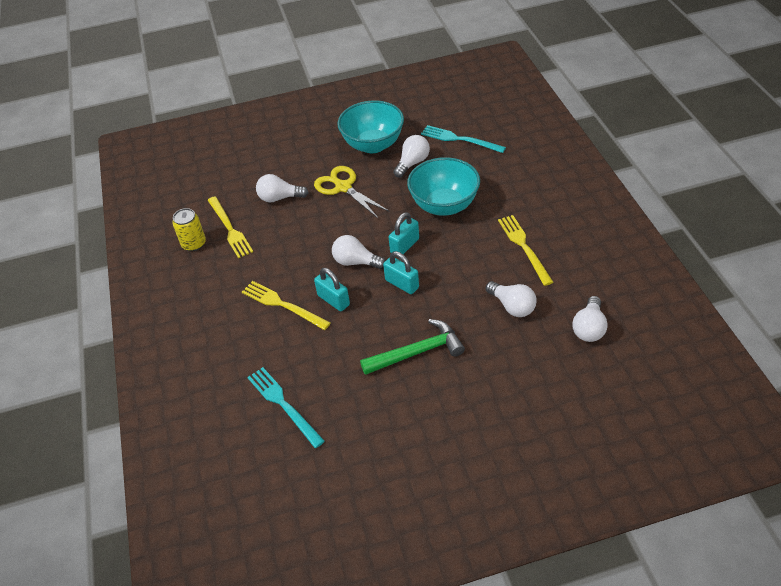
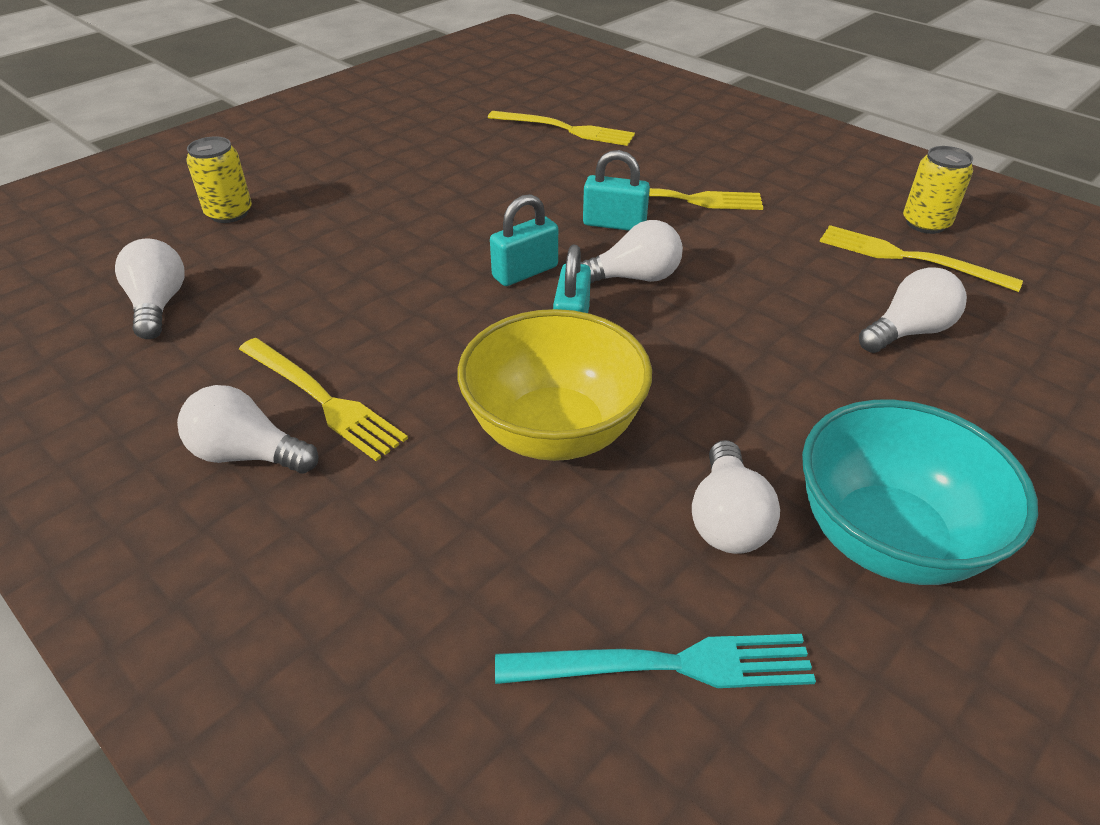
camera: 145 degrees right, 5 degrees down
(283, 404) = (565, 129): turquoise fork -> yellow fork
(343, 187) = (816, 396): yellow scissors -> none
(402, 284) = (525, 272): turquoise padlock -> turquoise padlock turned 45 degrees counterclockwise
(417, 352) = (435, 207): green hammer -> none
(444, 205) = (554, 431): turquoise bowl -> yellow bowl
(512, 306) = (309, 296): white light bulb -> white light bulb (248, 454)
(540, 396) = (229, 213): none -> yellow can

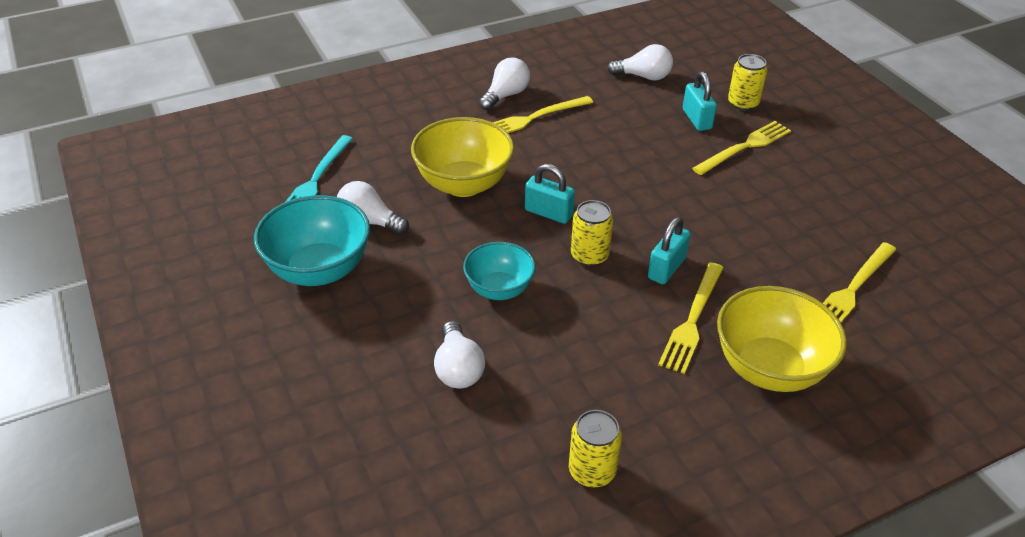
camera: 110 degrees right, 0 degrees up
(525, 272) = (619, 209): turquoise padlock -> turquoise padlock (696, 119)
(634, 278) = (589, 256): white light bulb -> yellow can
(708, 157) = (769, 368): none -> yellow bowl
(753, 334) = (499, 289): none -> turquoise bowl
(908, 258) = (544, 424): yellow fork -> yellow fork (744, 147)

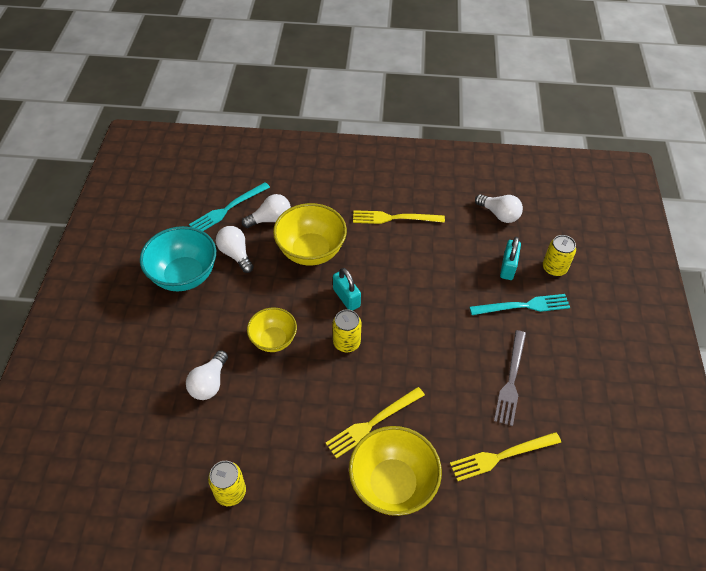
camera: 30 degrees right, 10 degrees up
(499, 289) = (273, 340): turquoise bowl -> yellow bowl
(505, 95) = (391, 192): white light bulb -> white light bulb (270, 219)
(666, 268) = (388, 376): turquoise padlock -> none
(744, 147) = (523, 306): yellow fork -> turquoise fork
(795, 217) = (511, 380): none -> grey fork

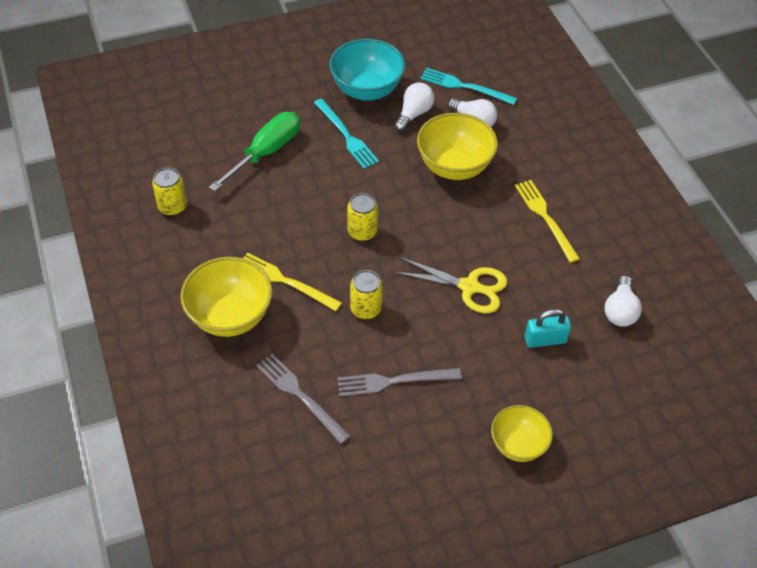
camera: 65 degrees right, 0 degrees up
(209, 383) = (266, 152): white light bulb -> green screwdriver
(273, 340) = (334, 178): yellow bowl -> yellow bowl (518, 445)
(346, 298) = (414, 213): turquoise padlock -> none
(439, 292) = (470, 287): none -> yellow scissors
(501, 456) = (300, 395): yellow fork -> grey fork
(523, 306) = (498, 368): turquoise fork -> turquoise fork (346, 135)
(554, 268) = (574, 386): yellow can -> yellow can (365, 309)

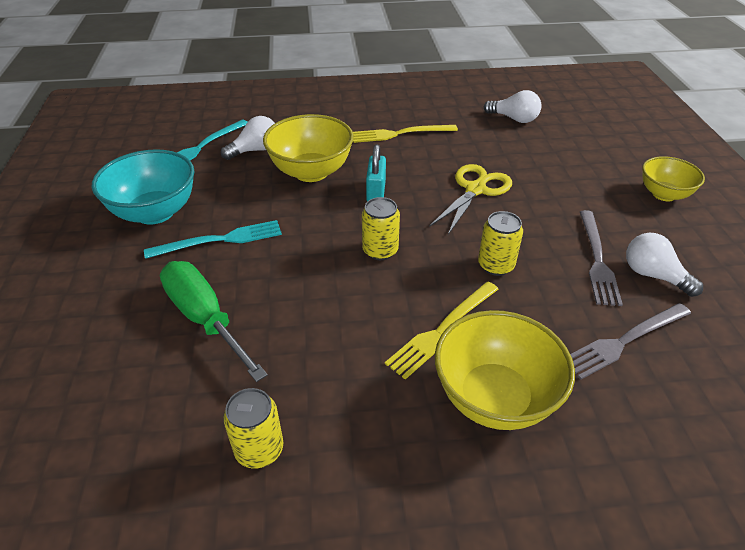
camera: 75 degrees left, 10 degrees down
(414, 114) = (218, 185): white light bulb -> white light bulb (653, 275)
(545, 340) = (543, 159): turquoise padlock -> turquoise padlock (376, 192)

